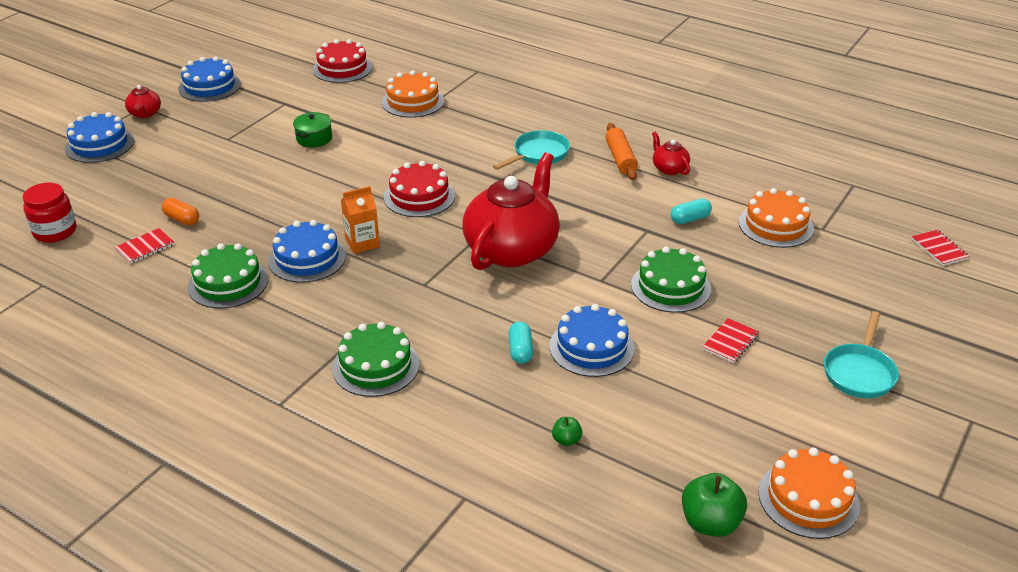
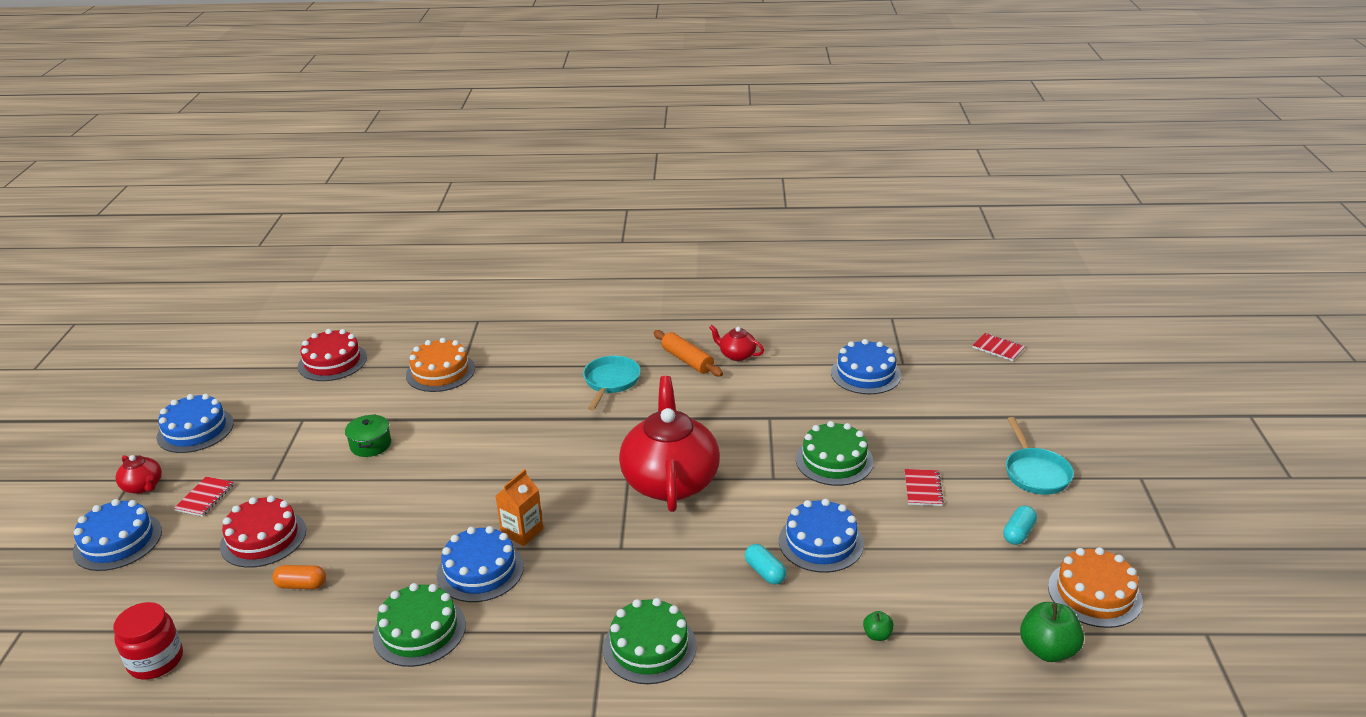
camera: 30 degrees left, 5 degrees down
(145, 247) = (287, 632): red notebook -> red notebook (205, 498)
(419, 196) = (535, 464): red cake -> red cake (263, 538)
(690, 219) = (794, 394): turquoise capsule -> turquoise capsule (1018, 533)
(776, 225) = (865, 374): orange cake -> blue cake

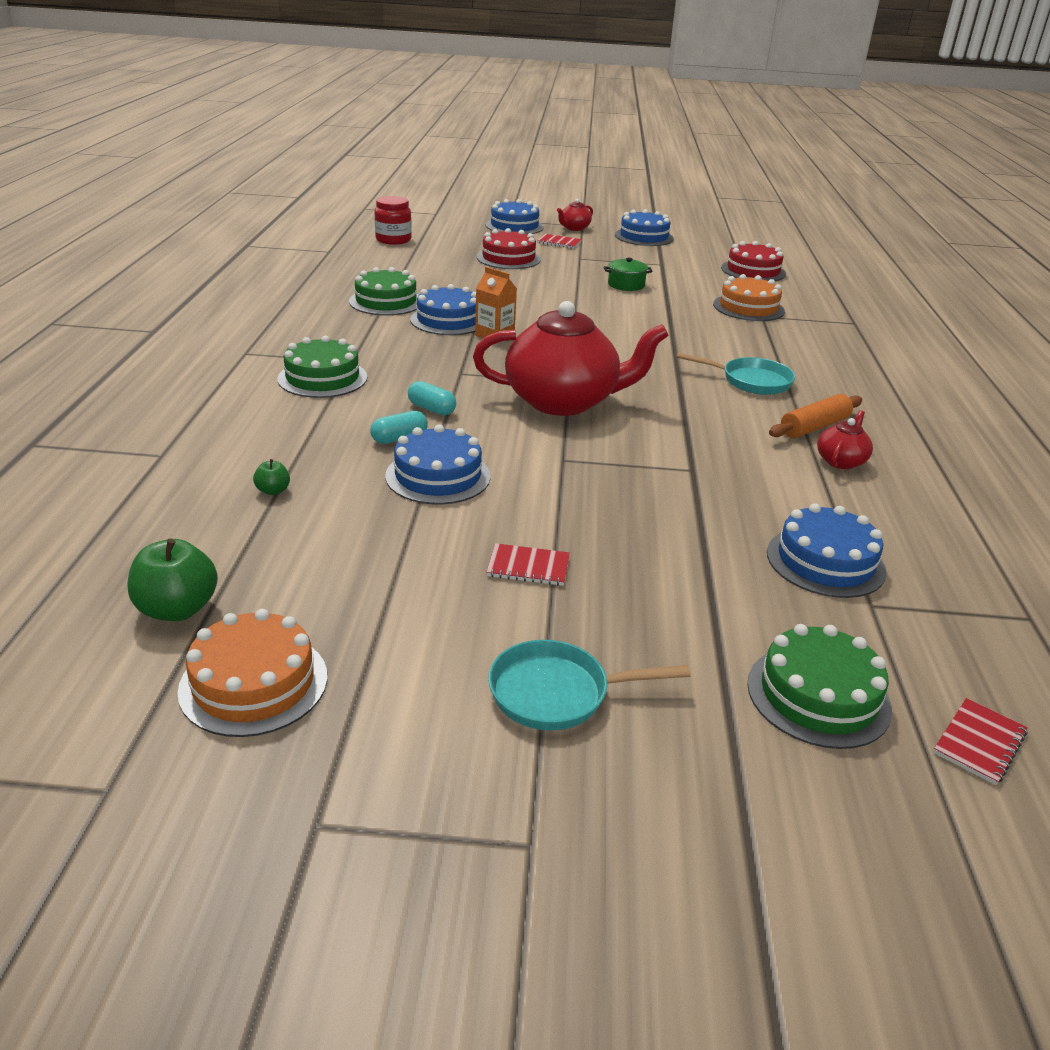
camera: 90 degrees right, 0 degrees up
(301, 585) = (452, 269): orange capsule -> none
(834, 460) = (597, 505): green cake -> green cake (818, 695)
(1018, 533) = (410, 637): turquoise capsule -> turquoise capsule (431, 409)

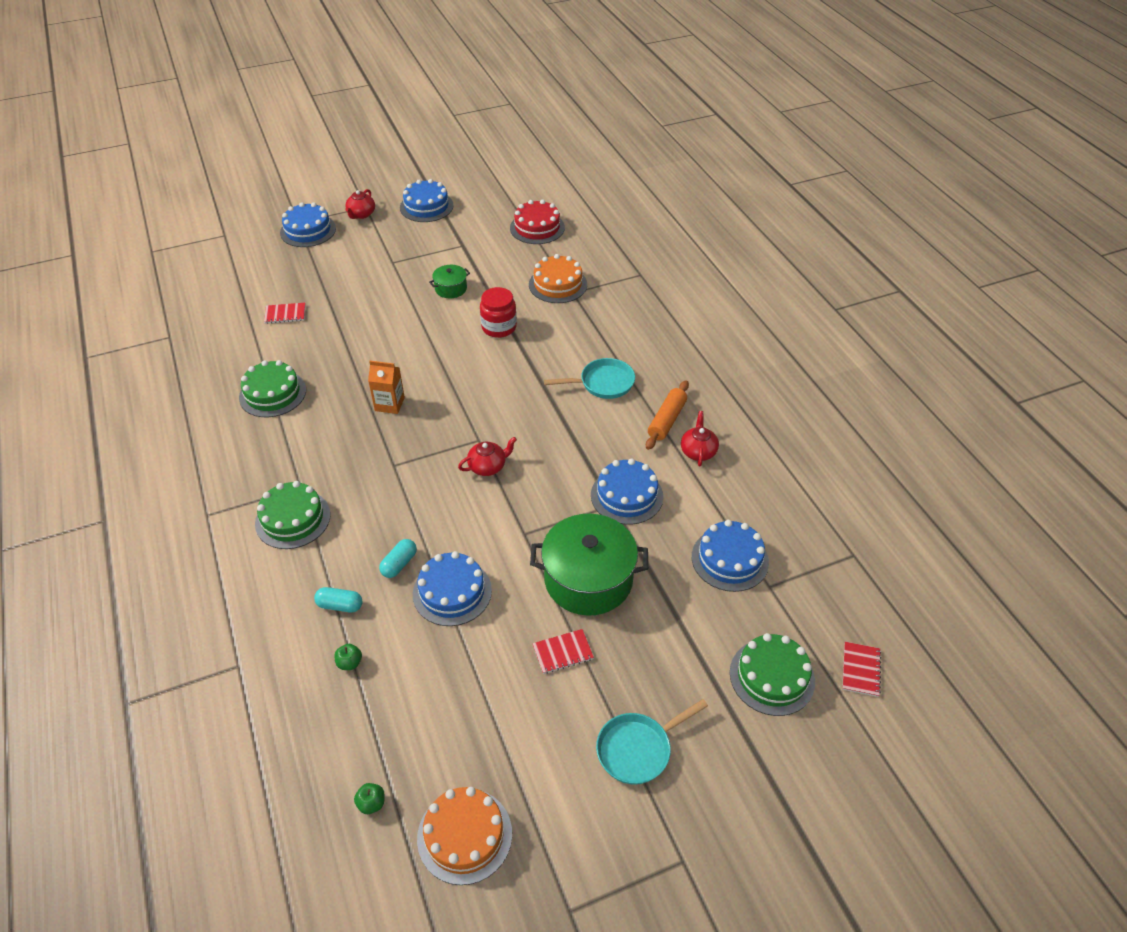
camera: 25 degrees left, 15 degrees up
(177, 609) = (371, 803): green apple -> green apple, size x0.51
(393, 240) = (215, 295): red jar -> red jar (499, 327)
(431, 409) = (400, 519): turquoise capsule -> turquoise capsule (340, 605)
(448, 320) = (340, 399): blue cake -> blue cake (626, 495)
(508, 258) = (334, 286): red cake -> none
(559, 242) = (361, 243): red notebook -> red notebook (285, 314)
(563, 401) = (488, 466): red teapot -> red teapot, size x0.43
(613, 518) = (588, 579): none -> green pot

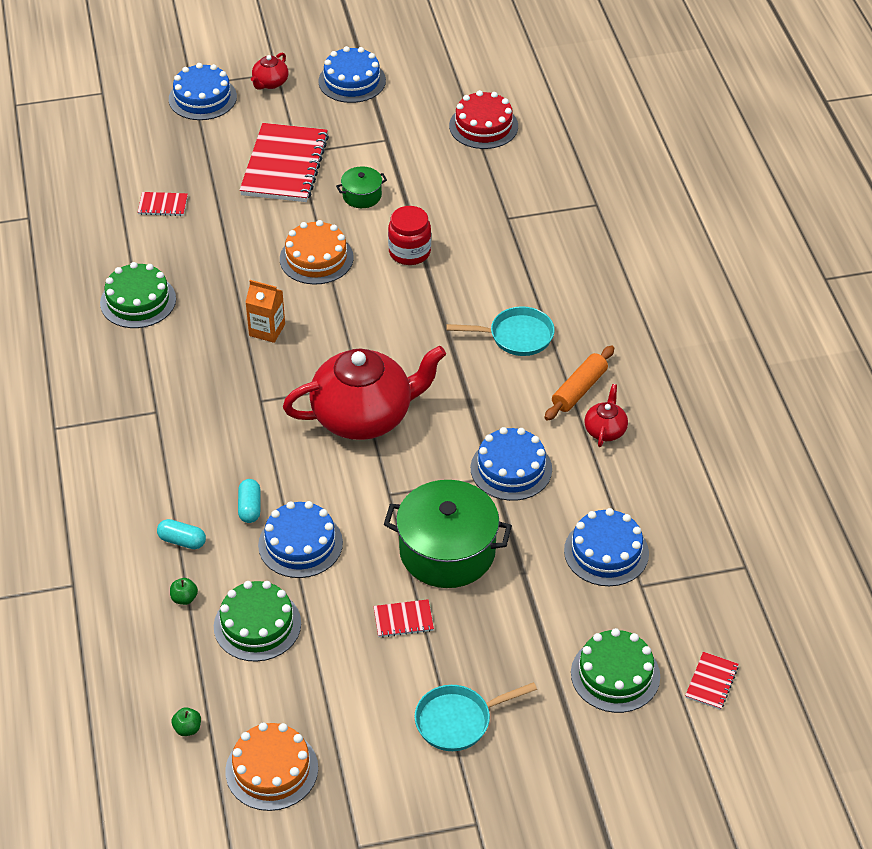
camera: 10 degrees right, 0 degrees up
(293, 519) = (144, 445): green cake -> green cake (257, 625)
(383, 273) = (284, 165): none -> red notebook
(399, 564) = (250, 507): turquoise capsule -> turquoise capsule turned 45 degrees counterclockwise
(488, 466) = (364, 416): red teapot -> red teapot, size x2.33
(558, 284) = (492, 205): orange cake -> orange cake (316, 258)

